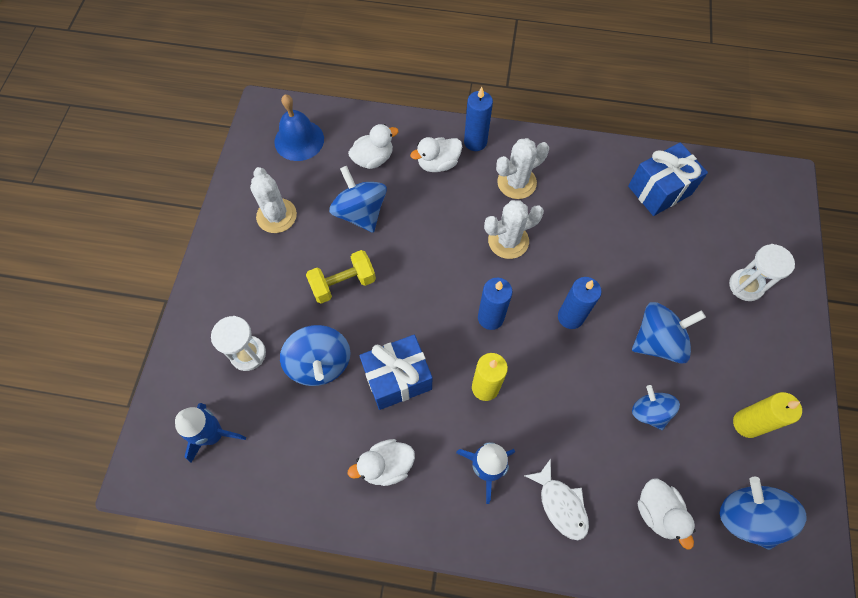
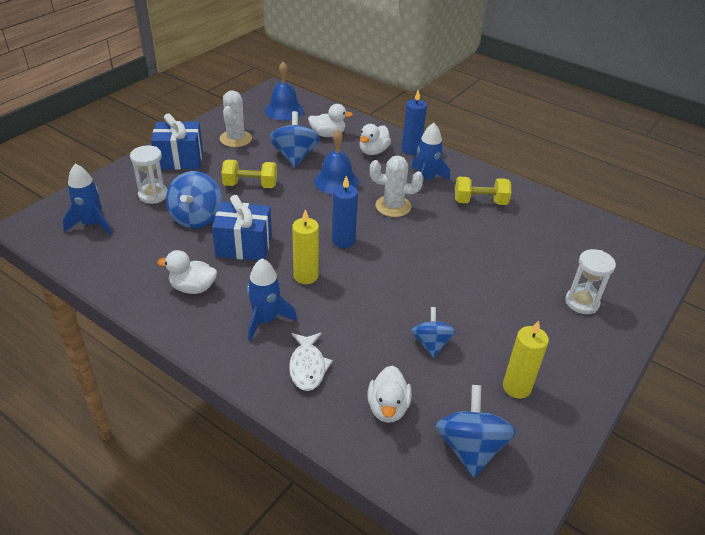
camera: 25 degrees right, 25 degrees down
(429, 231) = (336, 181): none -> blue bell
(438, 164) = (373, 151): white duck -> white duck turned 60 degrees counterclockwise
(516, 182) = (426, 179): white cactus -> blue rocket
(570, 317) = (408, 264): blue candle -> none
(587, 191) = (480, 202): none -> yellow dumbbell
(657, 341) = (473, 305): blue spinning top -> none
(659, 190) = (544, 222): blue gift -> blue gift (180, 159)

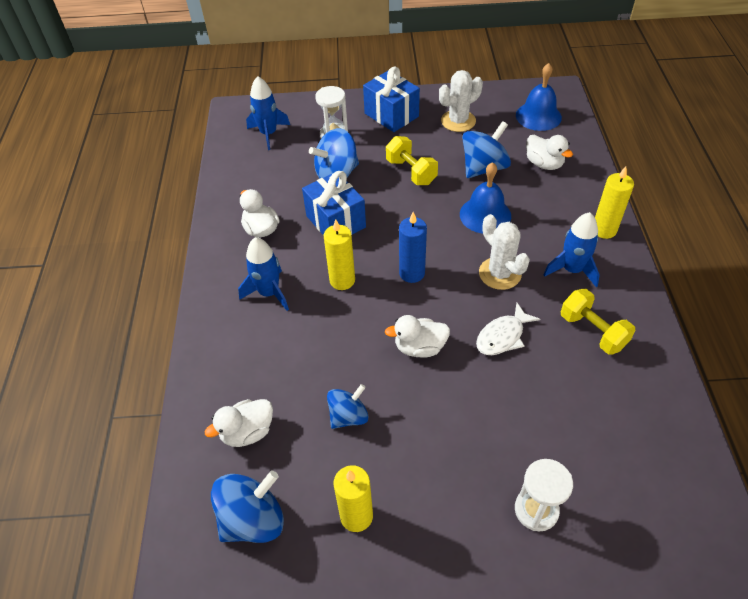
camera: 55 degrees right, 10 degrees up
(307, 367) = (245, 351): white fish -> white fish (502, 336)
(373, 151) = (562, 207): white duck -> white duck (419, 347)
(411, 150) = (604, 230): blue candle -> yellow candle

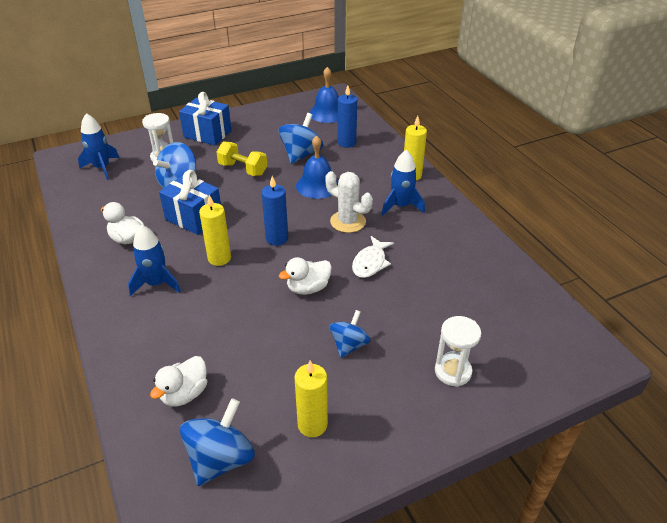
camera: 25 degrees left, 10 degrees down
(348, 416) = (271, 354): blue spinning top -> blue spinning top (349, 345)
(458, 121) = (265, 128): white cactus -> none
(544, 164) = (346, 143): white duck -> blue candle
(592, 331) = (435, 242): yellow dumbbell -> none

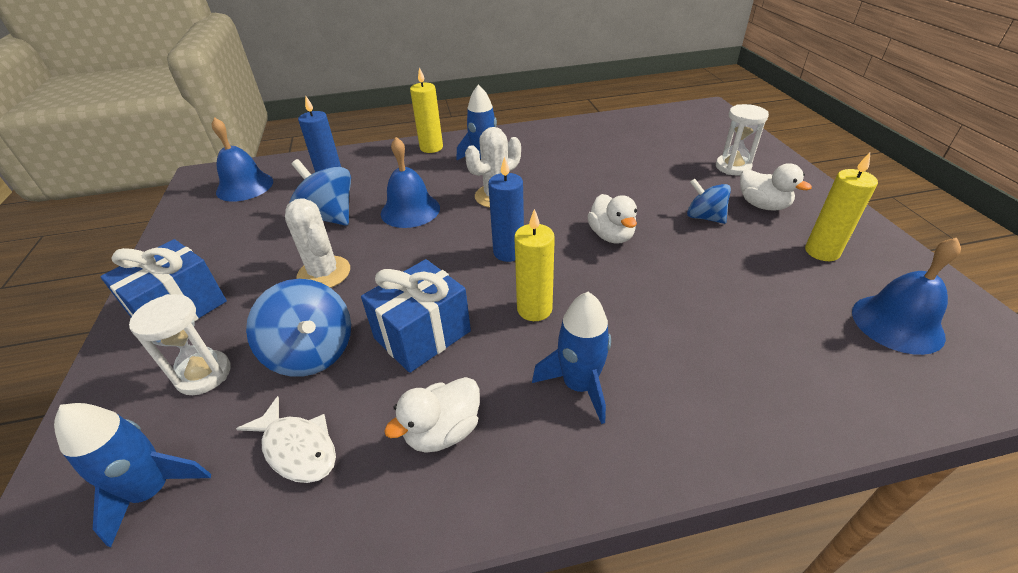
camera: 75 degrees left, 0 degrees up
(184, 394) = (806, 354): white duck -> white duck (762, 205)
(221, 459) = (897, 323): blue spinning top -> blue bell
(243, 169) = (324, 273): yellow dumbbell -> white cactus
(370, 263) = (575, 190): white fish -> white fish (297, 448)

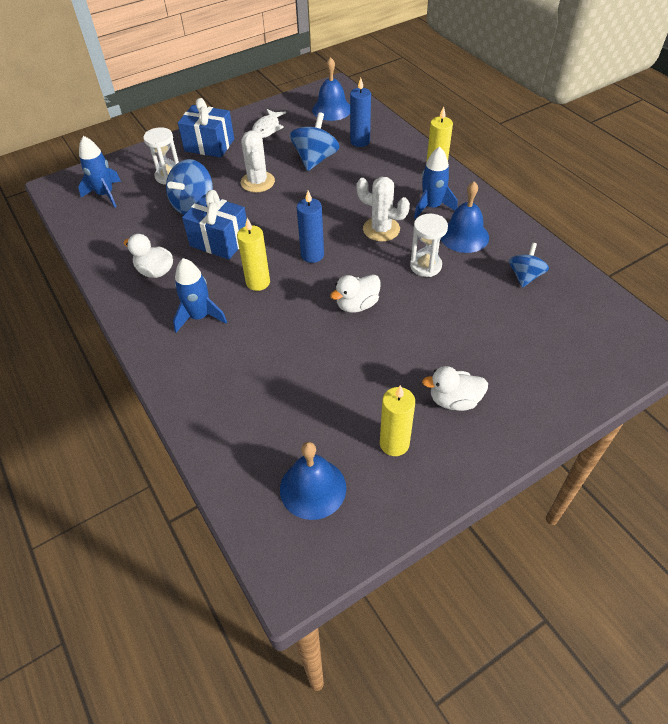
camera: 70 degrees right, 10 degrees up
(297, 448) = (134, 226): white fish -> white fish (267, 128)
(324, 273) = (257, 182): white cactus -> white cactus turned 45 degrees counterclockwise
(410, 210) = (340, 192): blue bell -> blue bell (464, 236)
(704, 217) = (412, 359): blue spinning top -> blue spinning top (525, 276)
(733, 167) = (519, 375): white hourglass -> white hourglass (425, 266)
(762, 205) = (454, 400): white duck -> white duck turned 60 degrees clockwise

